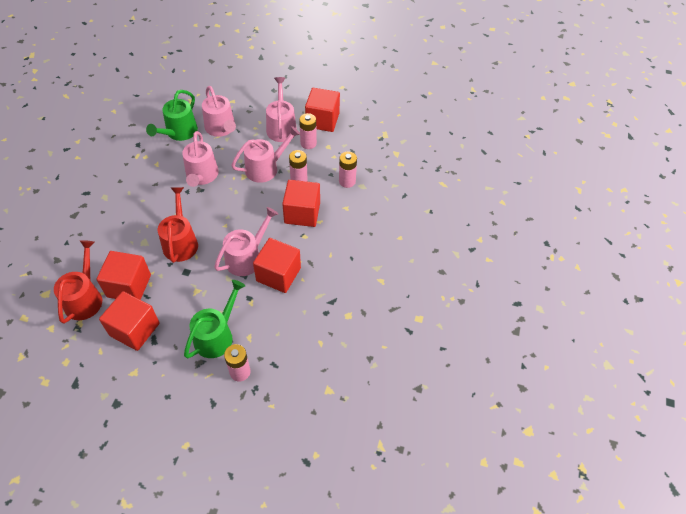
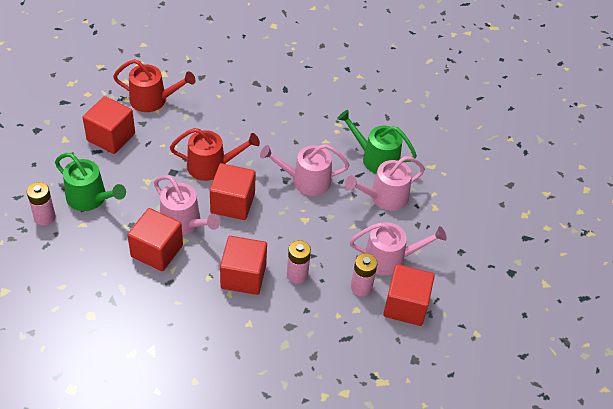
camera: 90 degrees right, 5 degrees down
(129, 286) = (162, 129): red cube -> red cube (232, 203)
(265, 168) = (317, 241): pink watering can -> none
(347, 181) = (293, 327): pink battery -> none

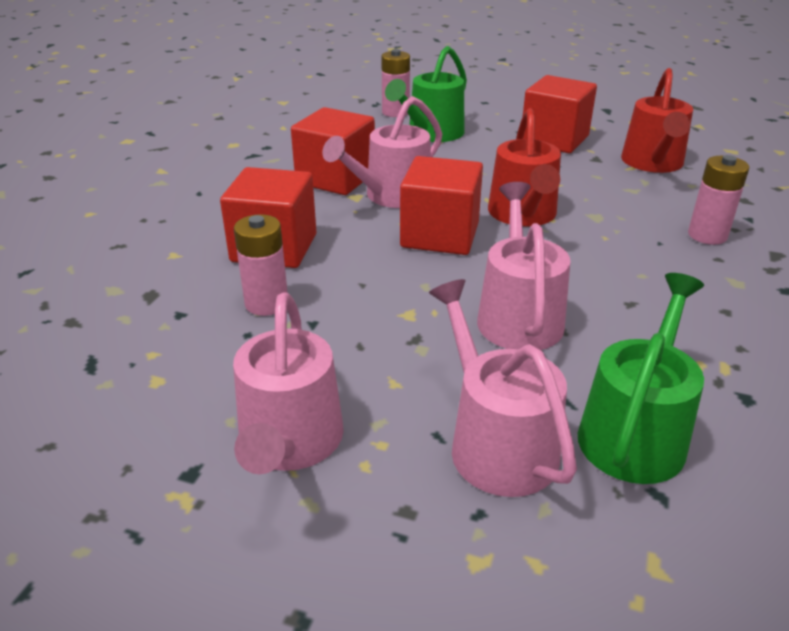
camera: 95 degrees right, 15 degrees down
(361, 287) = (214, 390): pink battery -> pink battery (707, 235)
(405, 305) = (137, 466): red cube -> none

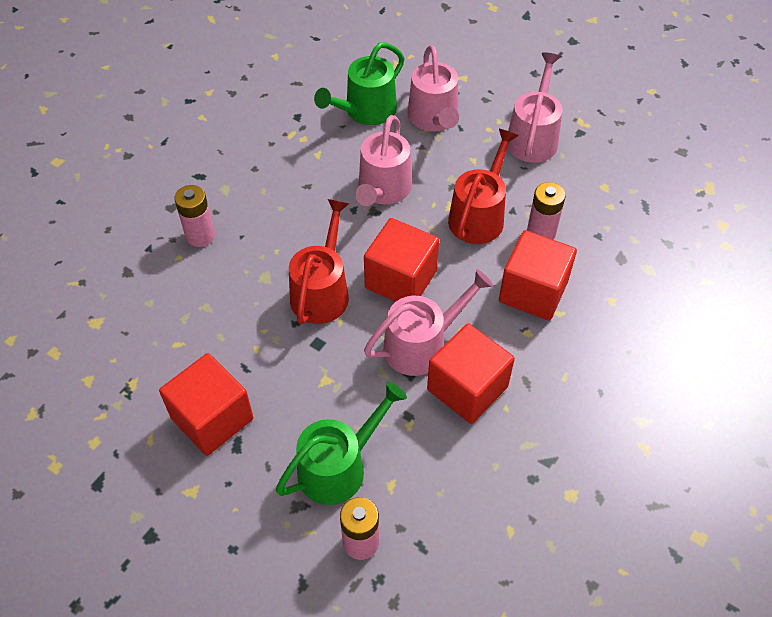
camera: 165 degrees left, 20 degrees up
(653, 163) = (151, 346): red watering can -> red watering can (479, 216)

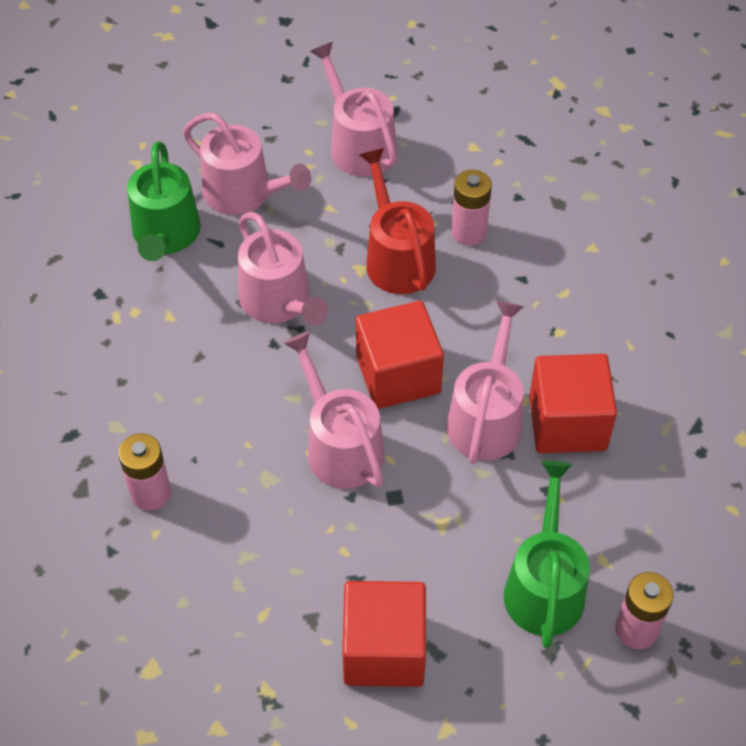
camera: 45 degrees left, 0 degrees up
(322, 292) = (340, 446): red watering can -> pink watering can
(533, 291) = (522, 291): red cube -> none

